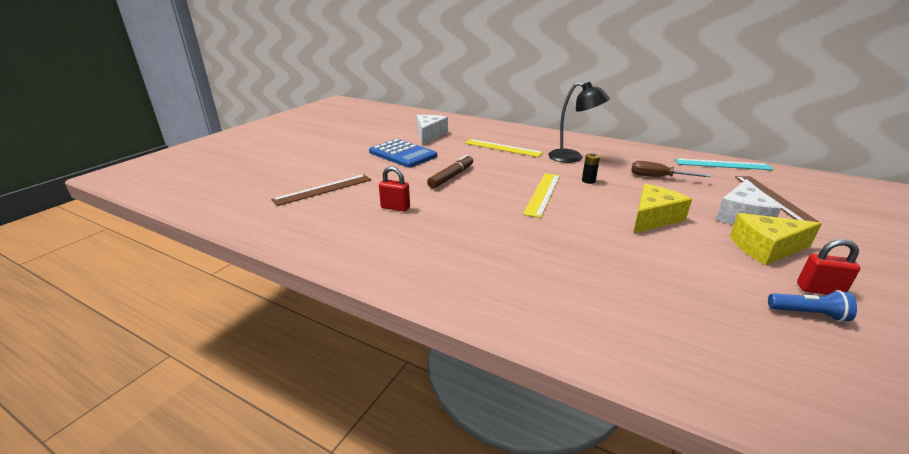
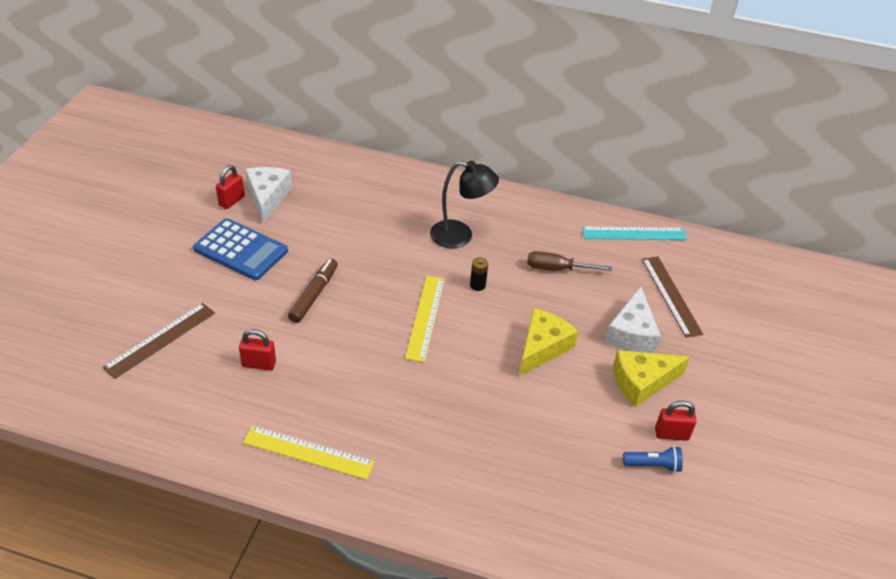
camera: 15 degrees left, 15 degrees up
(404, 135) = (232, 201): none -> red padlock
(502, 148) = (371, 221): yellow ruler -> yellow ruler (308, 452)

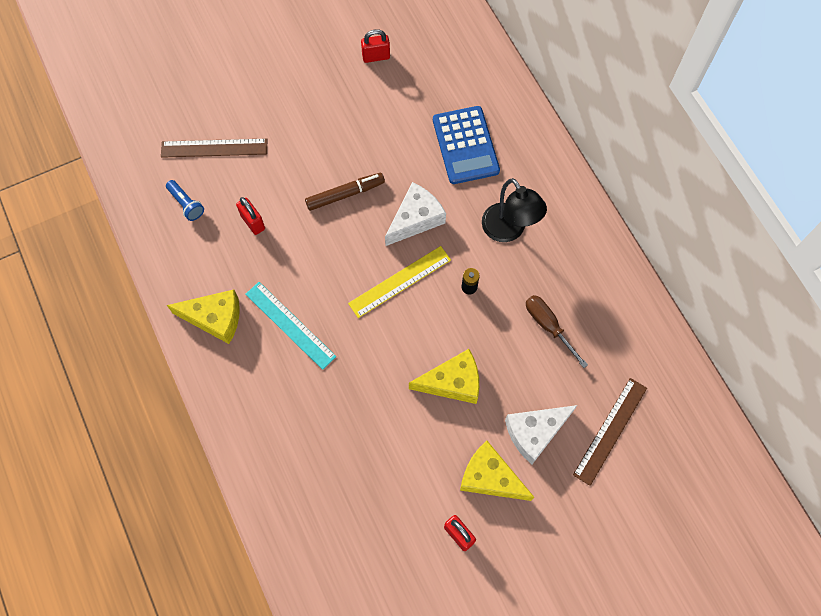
camera: 50 degrees right, 25 degrees up
(241, 250) = (337, 110): blue calculator -> blue calculator (465, 145)
(267, 197) = (404, 73): white cheese -> white cheese (415, 219)
(308, 452) = (215, 318): yellow ruler -> yellow cheese
(634, 233) = (656, 349): turquoise ruler -> turquoise ruler (290, 325)
(653, 465) = (416, 542): blue flashlight -> blue flashlight (186, 204)

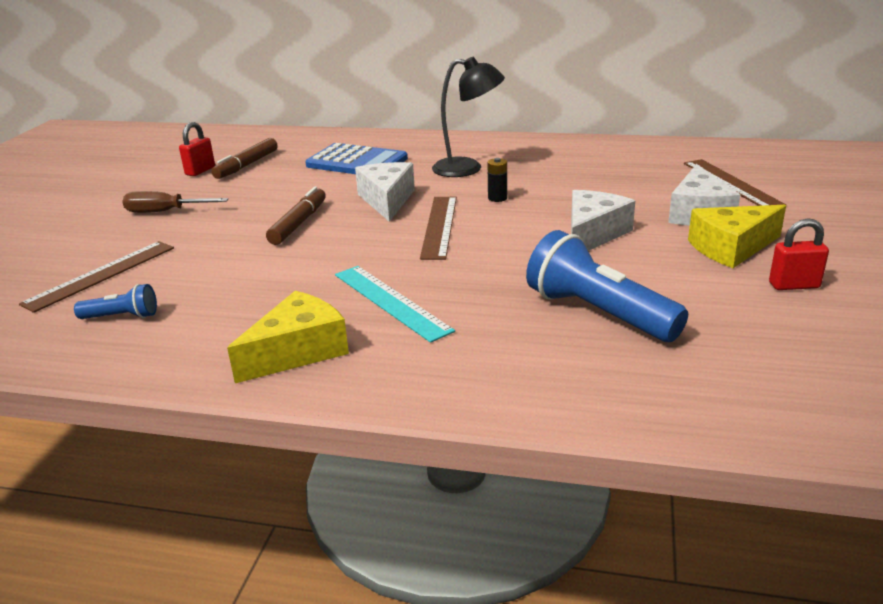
camera: 50 degrees left, 40 degrees down
(253, 222) = (229, 282): red padlock -> none
(290, 325) = (391, 301): turquoise ruler -> turquoise ruler turned 60 degrees clockwise
(351, 442) = (598, 313): none -> blue flashlight
(400, 281) = (439, 226): yellow ruler -> brown ruler
(407, 77) = (246, 165): none -> brown marker
(452, 382) = (592, 234): yellow cheese -> white cheese
(548, 326) = (588, 179): brown screwdriver -> brown screwdriver (164, 212)

